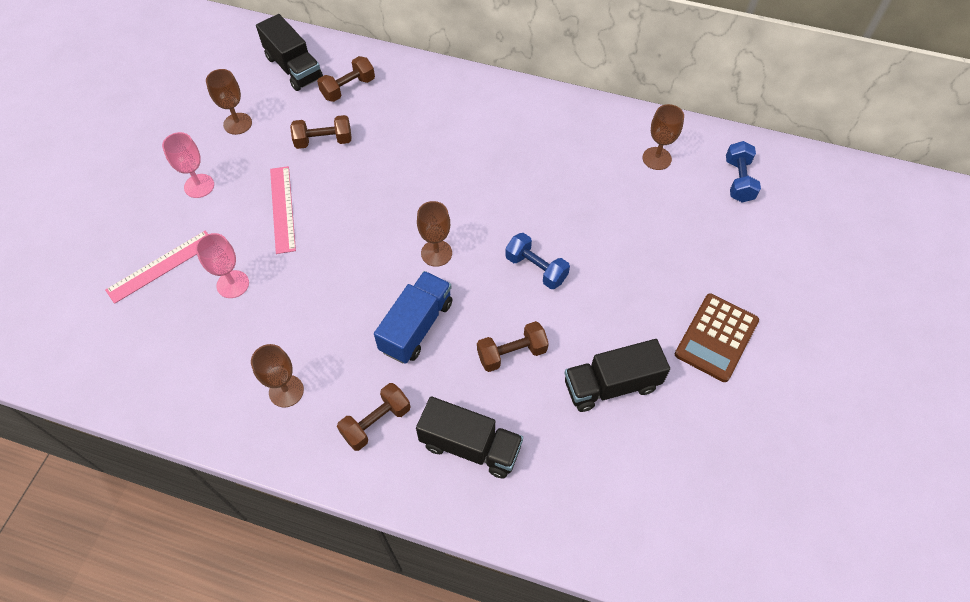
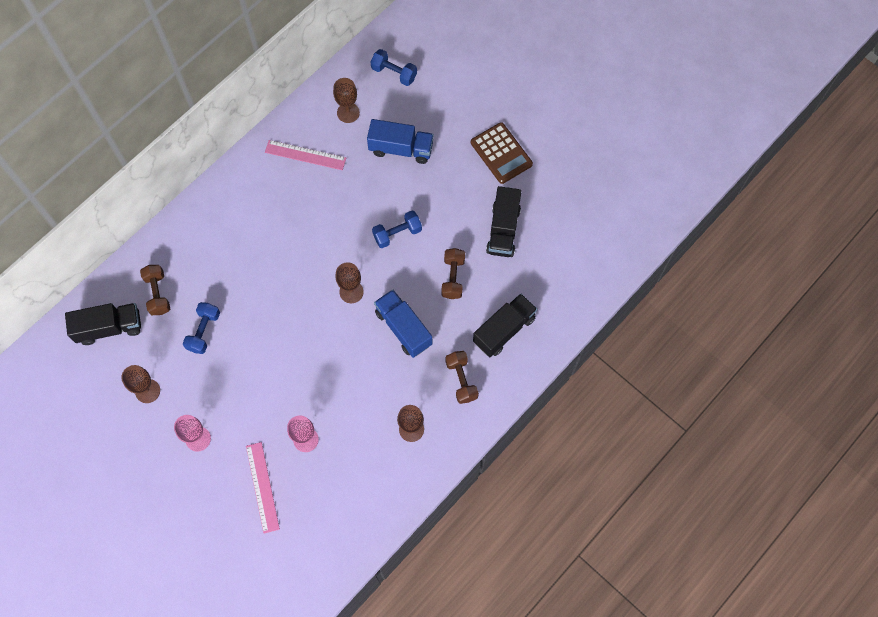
camera: 65 degrees left, 10 degrees up
(282, 209) = (255, 383): pink ruler -> pink ruler (305, 155)
(324, 141) = (204, 331): brown dumbbell -> blue dumbbell
(647, 227) = (401, 149): none -> blue truck

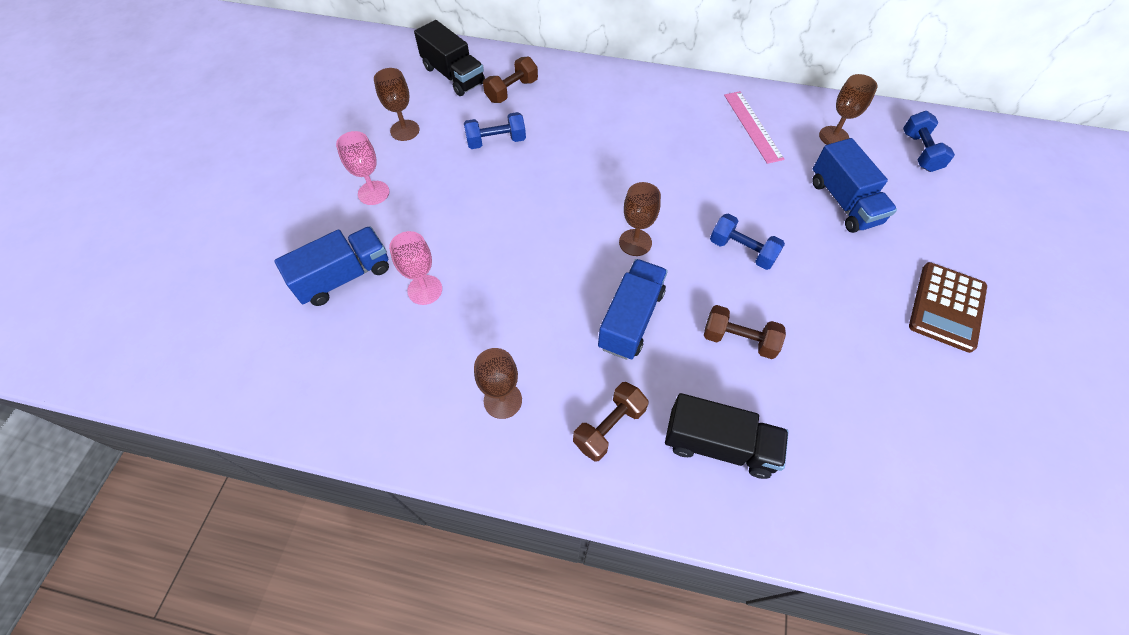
camera: 60 degrees right, 10 degrees down
(262, 487) = (344, 277): pink ruler -> blue truck
(453, 278) = (739, 340): brown dumbbell -> brown dumbbell turned 45 degrees clockwise
(503, 230) = (853, 365): black truck -> none

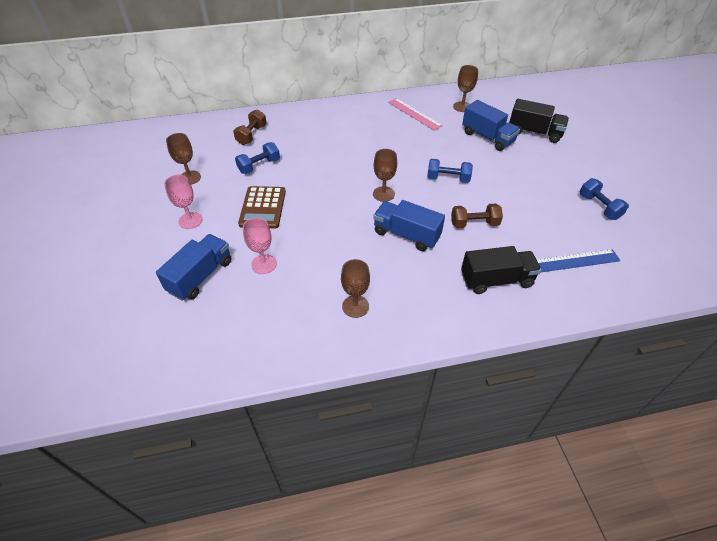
camera: 25 degrees left, 10 degrees down
(453, 75) = (205, 137): black truck -> black truck (534, 132)
(609, 427) = (429, 295): brown dumbbell -> none
(630, 319) = (406, 235): blue truck -> blue truck turned 60 degrees counterclockwise
(861, 465) = (575, 261): none -> blue ruler
(919, 152) = (511, 102): blue dumbbell -> blue dumbbell (599, 207)
(946, 307) = (569, 171): brown calculator -> brown calculator (262, 208)

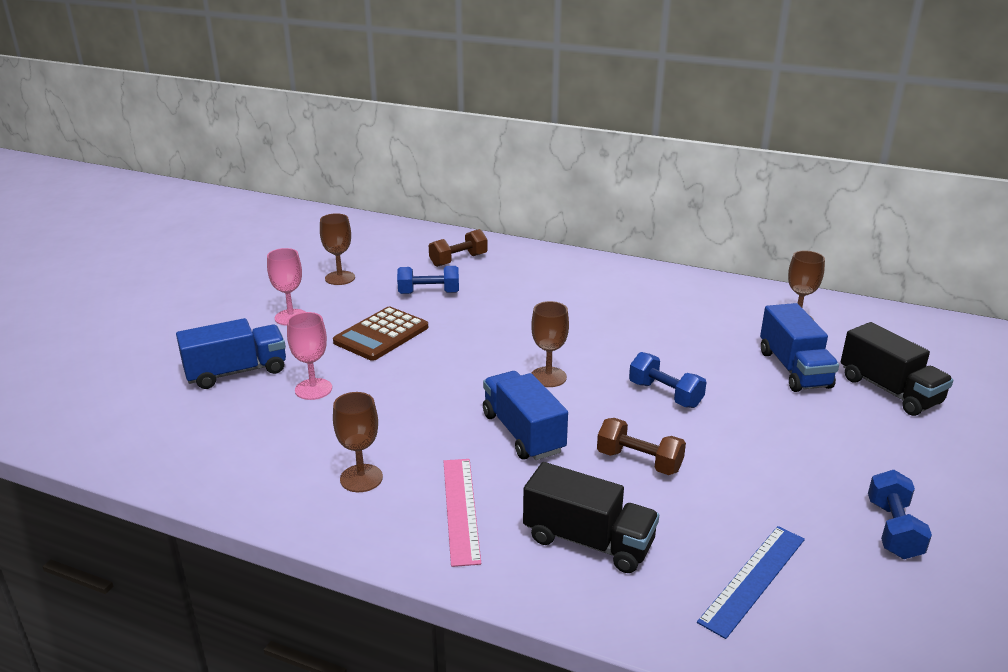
camera: 35 degrees right, 20 degrees down
(414, 114) = (707, 305): pink ruler -> pink ruler (461, 509)
(575, 261) = (753, 579): blue ruler -> blue ruler turned 75 degrees counterclockwise

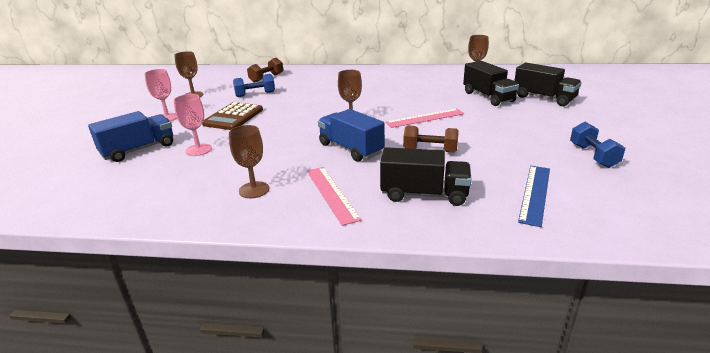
camera: 15 degrees left, 0 degrees up
(665, 394) = (425, 118): blue dumbbell -> pink ruler
(794, 369) = (488, 97): blue truck -> black truck

